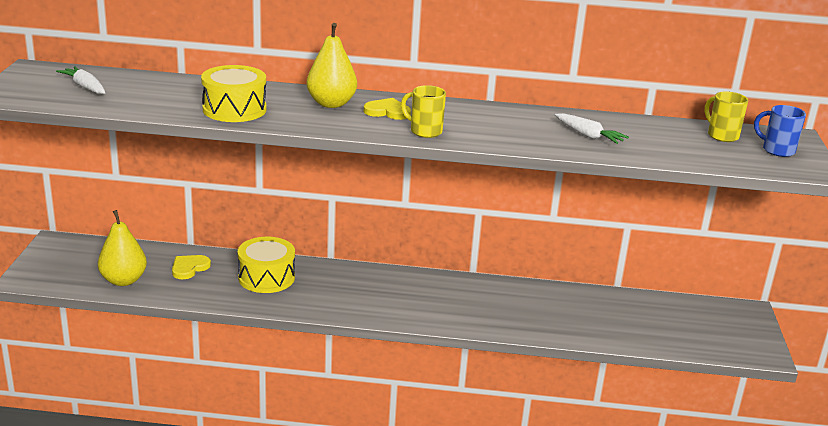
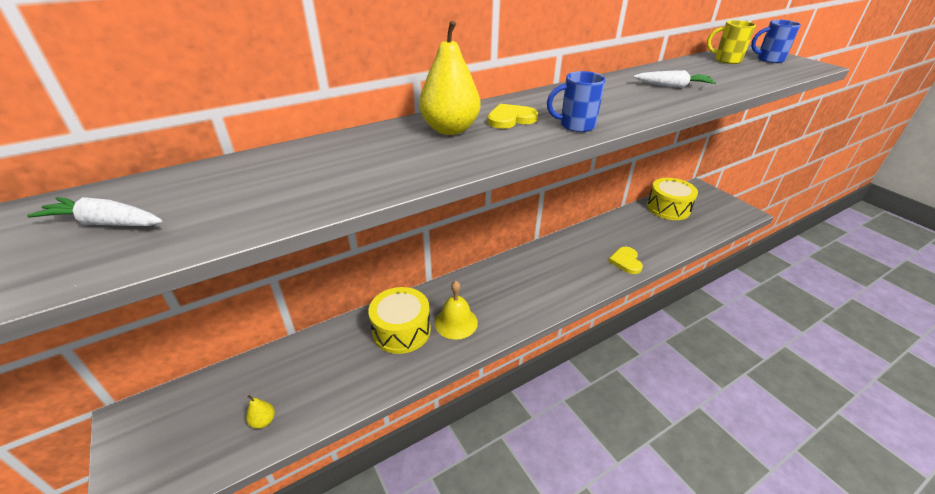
camera: 35 degrees left, 10 degrees up
(123, 280) = (263, 421): yellow pear -> yellow pear, size x0.46
(189, 268) = (319, 362): yellow heart -> yellow heart (626, 261)
(234, 109) = (366, 174): yellow drum -> yellow drum (668, 208)
(313, 292) = (456, 322): none -> yellow bell
(425, 131) = (575, 125): yellow mug -> blue mug

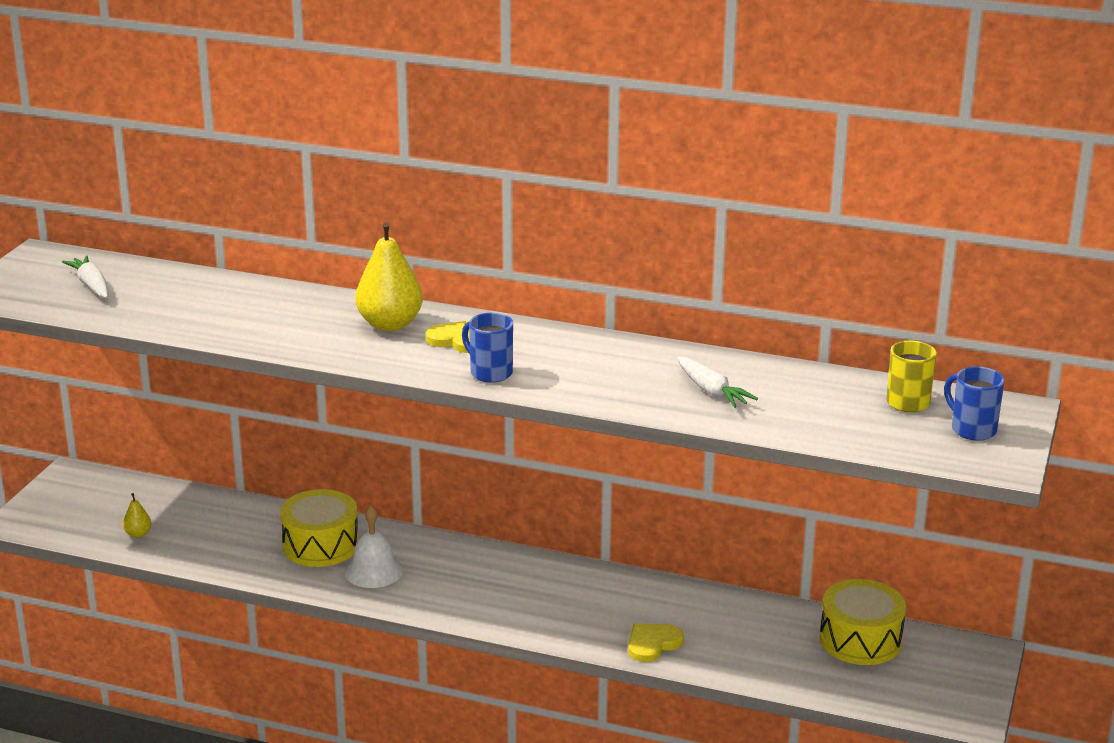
camera: 50 degrees right, 10 degrees down
(456, 322) = (373, 571): yellow bell -> white bell

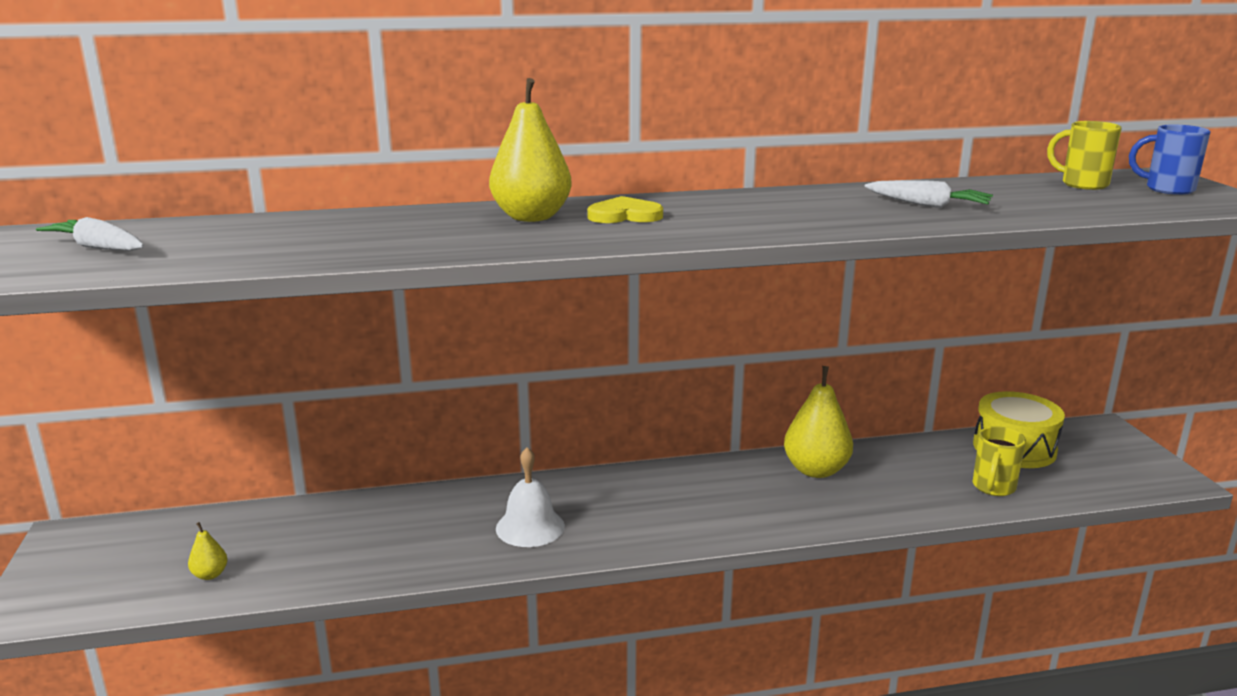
camera: 30 degrees left, 5 degrees down
(320, 545) = (446, 520): yellow drum -> none
(490, 373) = (705, 230): blue mug -> none
(650, 600) = (816, 470): none -> yellow pear
(652, 644) = (869, 506): yellow heart -> none
(783, 666) = (993, 487): none -> yellow mug

